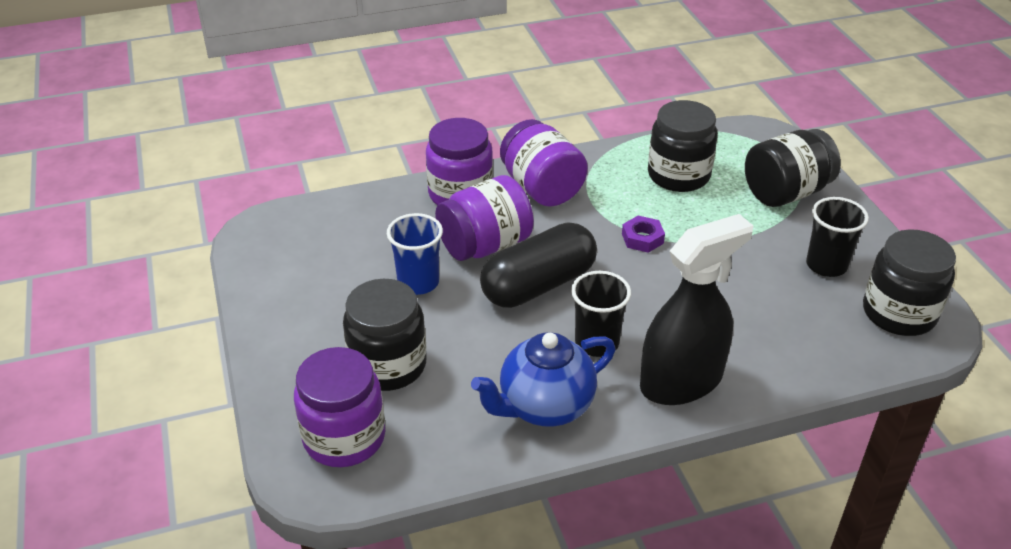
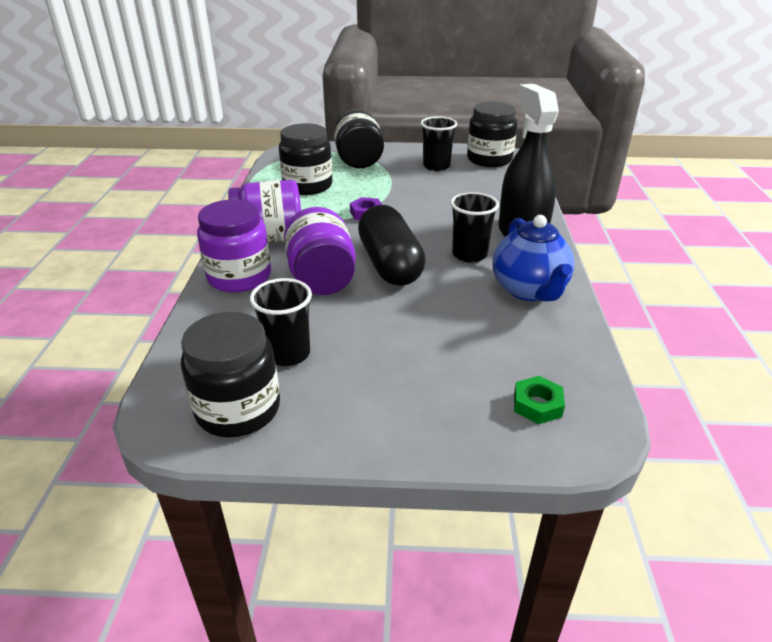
camera: 70 degrees left, 5 degrees down
(344, 437) = (537, 405): purple jar -> green nut
(358, 261) = (288, 354): none -> black cup
(388, 365) = (450, 360): black jar -> black jar (238, 409)
(418, 282) = (346, 323): blue cup -> none

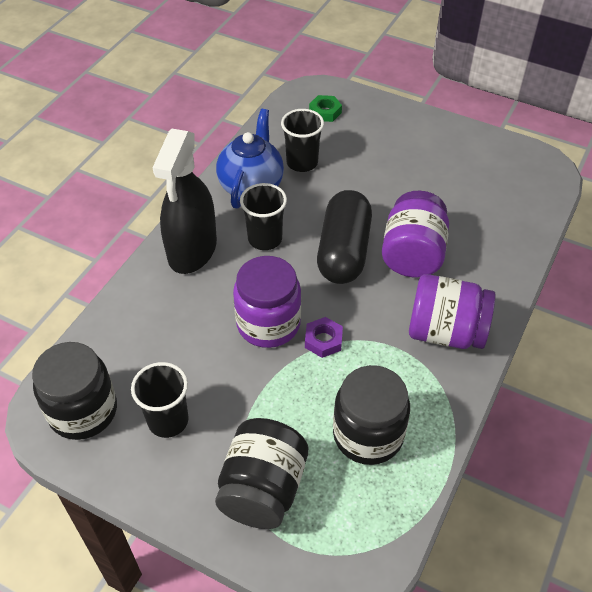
camera: 155 degrees left, 15 degrees up
(238, 409) = (503, 162): black jar -> none
(239, 277) = (487, 282): purple jar -> purple jar (268, 324)
(288, 354) = (462, 189): black cup -> black cup (302, 162)

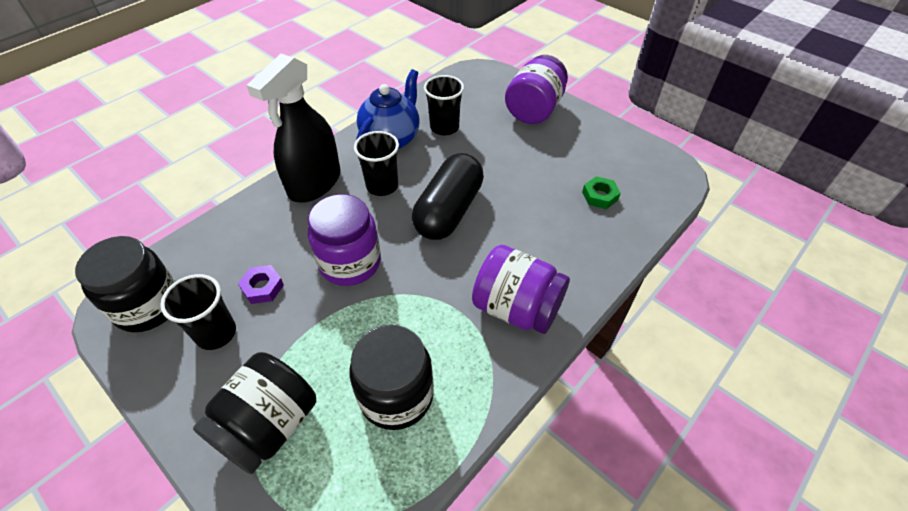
camera: 15 degrees right, 0 degrees up
(323, 340) = (394, 290): purple nut -> purple nut (263, 287)
(325, 112) = (483, 89): green nut -> green nut (599, 196)
(412, 254) = (513, 226): purple jar -> purple jar (534, 110)

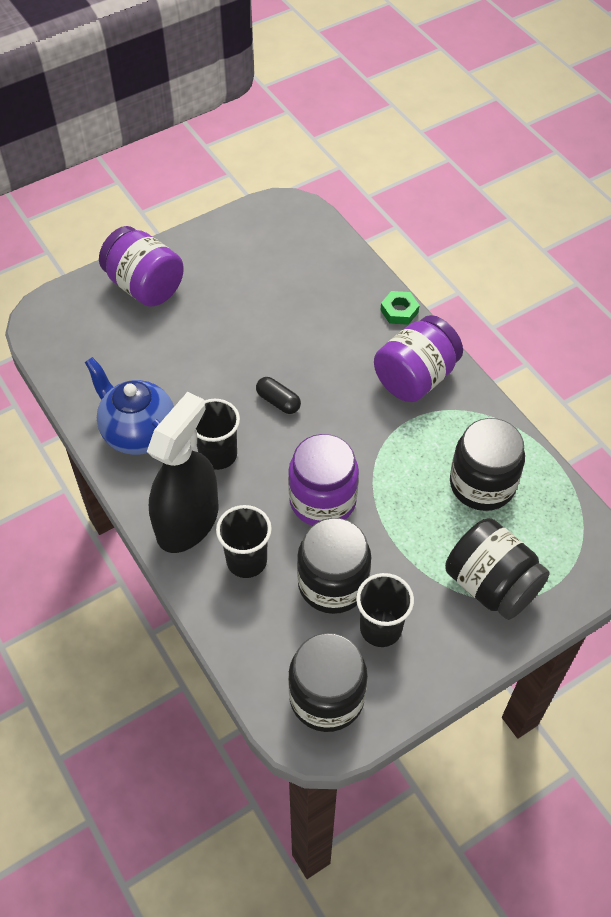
camera: 75 degrees left, 5 degrees up
(263, 287) = (333, 583): purple nut -> black jar
(314, 183) = (187, 521): black spray bottle -> black spray bottle turned 105 degrees counterclockwise
(444, 127) = (139, 376): black cup -> black cup (246, 561)
(449, 211) = (278, 401): black capsule -> black capsule, size x0.45
(599, 196) = (301, 275): green nut -> green nut (399, 311)

